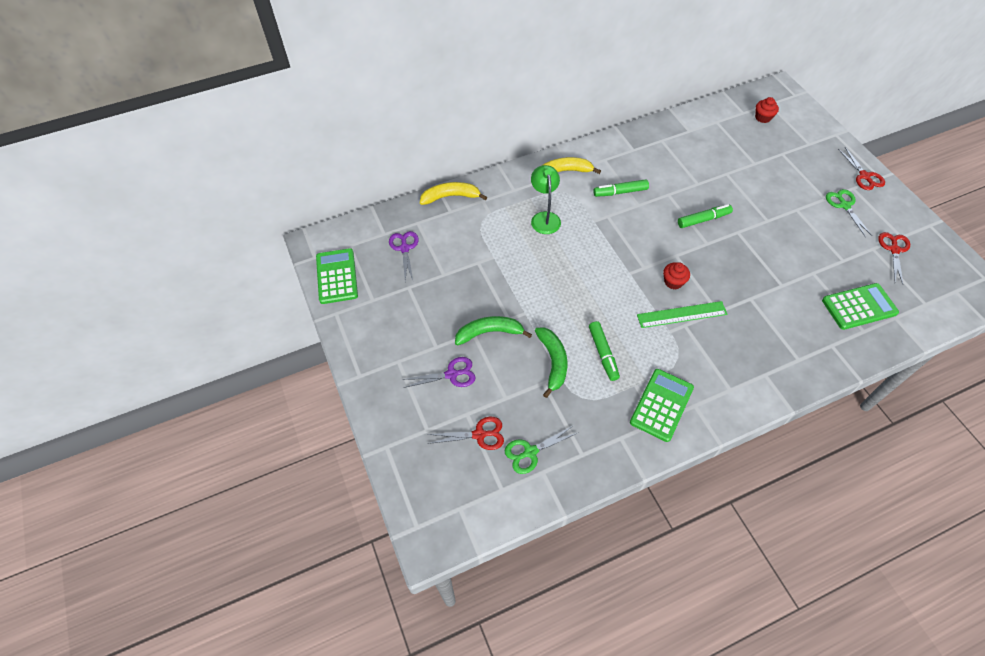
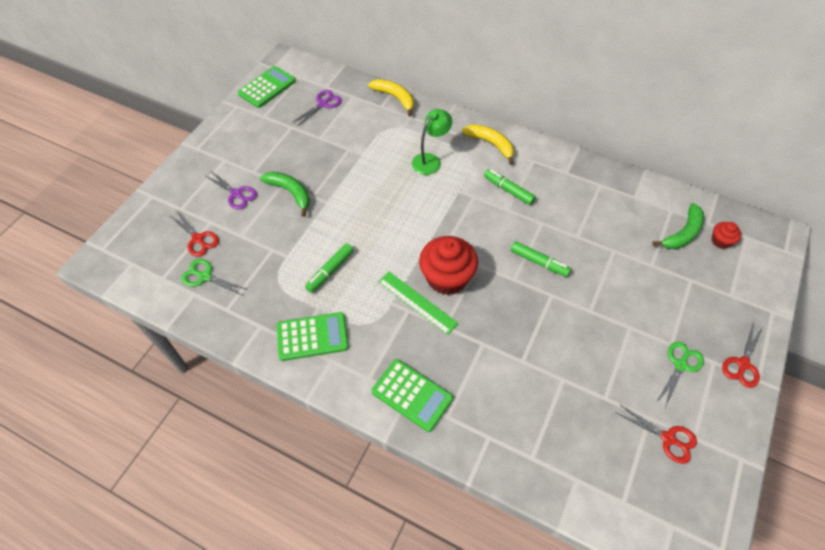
camera: 50 degrees right, 0 degrees up
(553, 362) = (295, 244): green banana -> green banana (682, 233)
(673, 282) = (447, 278): red cupcake -> red cupcake, size x2.08
(859, 307) = (559, 439): green calculator -> green calculator (412, 395)
(894, 250) = (668, 438): red scissors -> red scissors turned 60 degrees clockwise

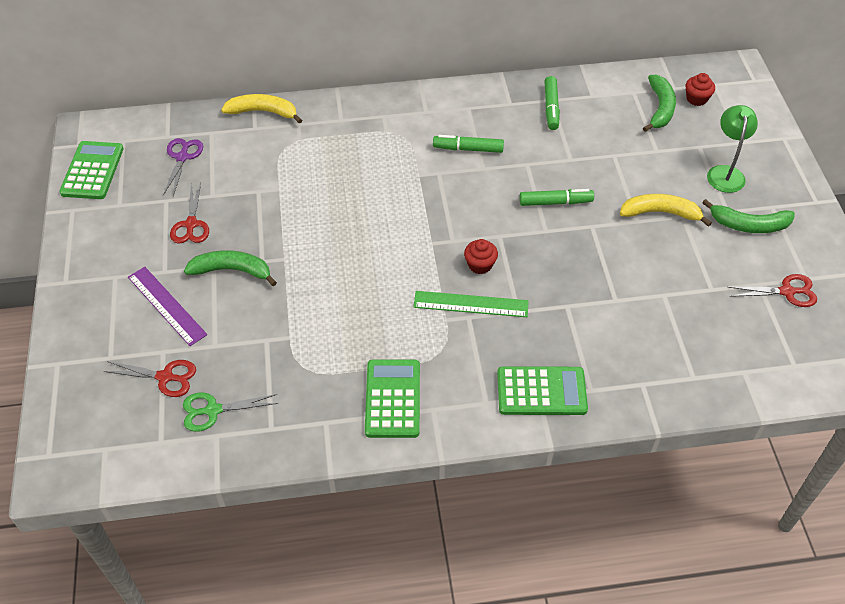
camera: 35 degrees left, 5 degrees down
(236, 194) = (167, 305): purple scissors -> purple ruler
(312, 337) = (393, 399): green calculator -> green calculator turned 45 degrees counterclockwise
(330, 271) = (353, 325): green marker -> green marker (551, 108)
(430, 160) = (361, 158): green lamp -> green lamp (725, 173)
(447, 278) = (480, 265): red cupcake -> red cupcake, size x0.48
(491, 144) = (411, 112): yellow banana -> yellow banana (661, 213)
(680, 365) = (748, 225): green scissors -> green banana
(743, 364) = (795, 195): red scissors -> red scissors (191, 224)

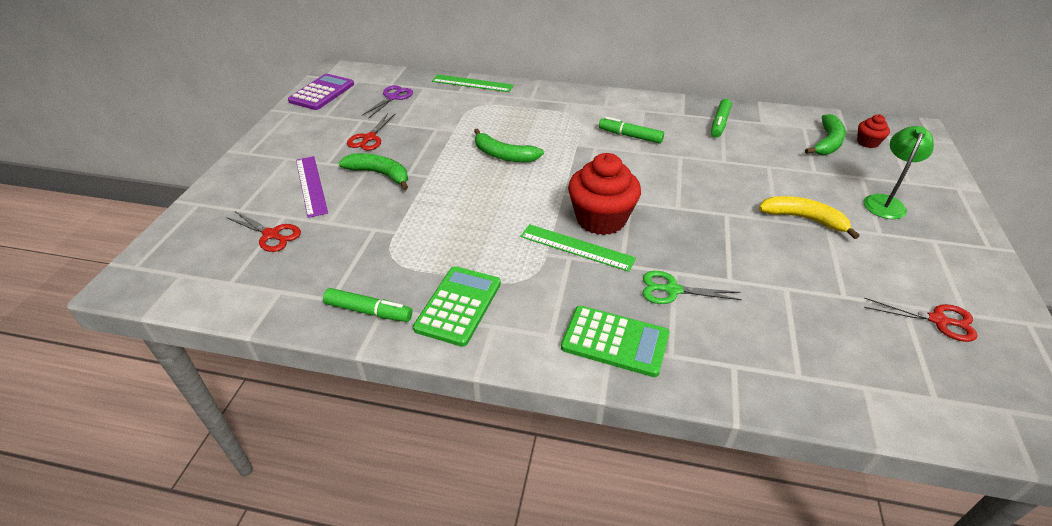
camera: 20 degrees right, 10 degrees down
(92, 171) = (322, 93): green calculator -> purple calculator
(213, 410) = (291, 270): green scissors -> green scissors (672, 290)
(263, 112) = (472, 83): yellow banana -> green ruler
(480, 265) = (601, 219): red cupcake -> red cupcake, size x2.08
(555, 202) = (696, 188): green marker -> green marker (369, 311)
(748, 225) = (902, 250): green banana -> green banana (503, 155)

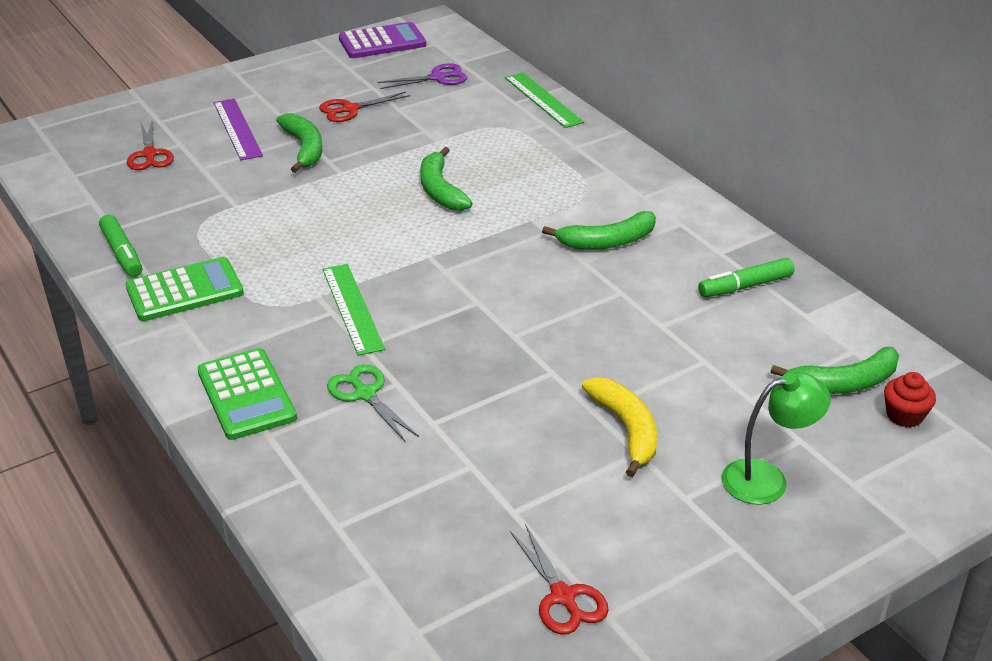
camera: 45 degrees right, 5 degrees down
(311, 185) = (237, 129): purple ruler -> purple ruler turned 45 degrees counterclockwise
(601, 219) = (419, 299): red cupcake -> none
(630, 136) = (607, 242): green marker -> green banana

